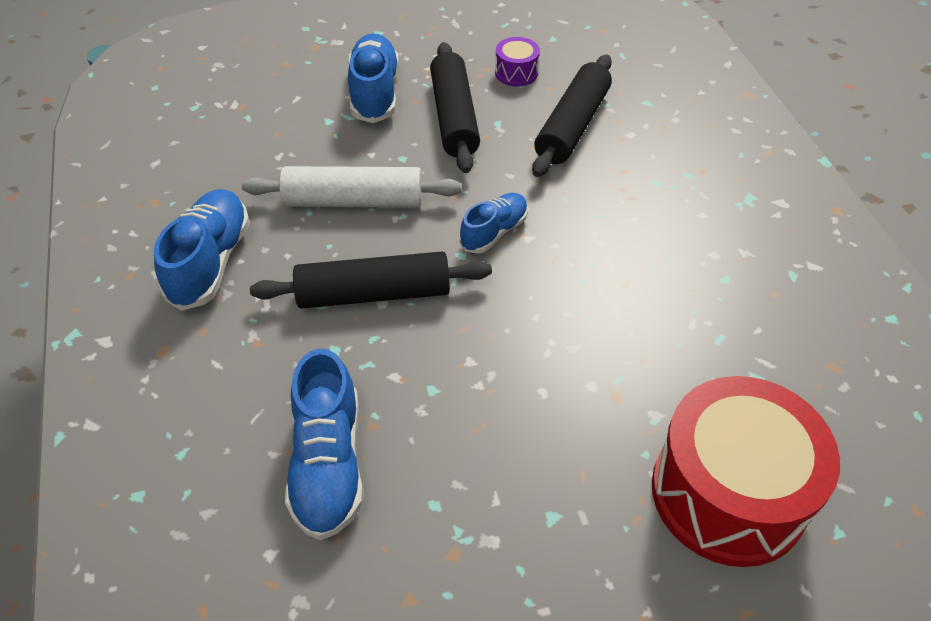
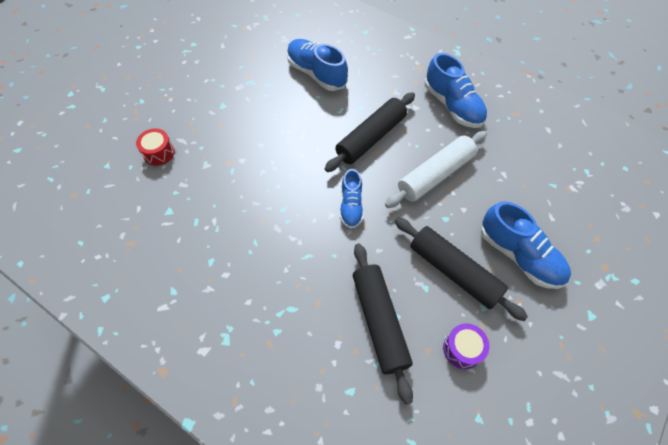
camera: 140 degrees right, 10 degrees up
(728, 493) = (159, 153): red drum -> red drum, size x0.43

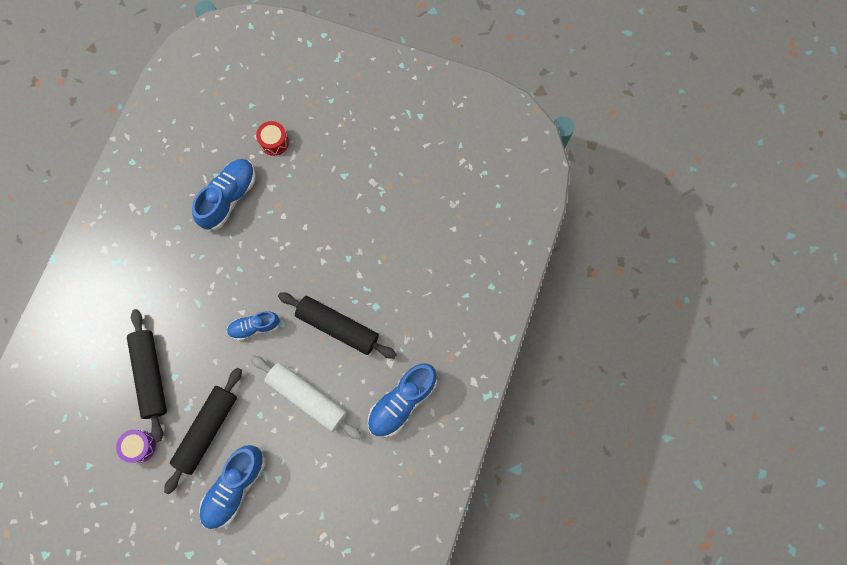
camera: 75 degrees right, 15 degrees up
(316, 73) = (411, 251): blue shoe -> blue shoe (229, 198)
(379, 321) = (150, 375): black rolling pin -> black rolling pin turned 75 degrees counterclockwise

